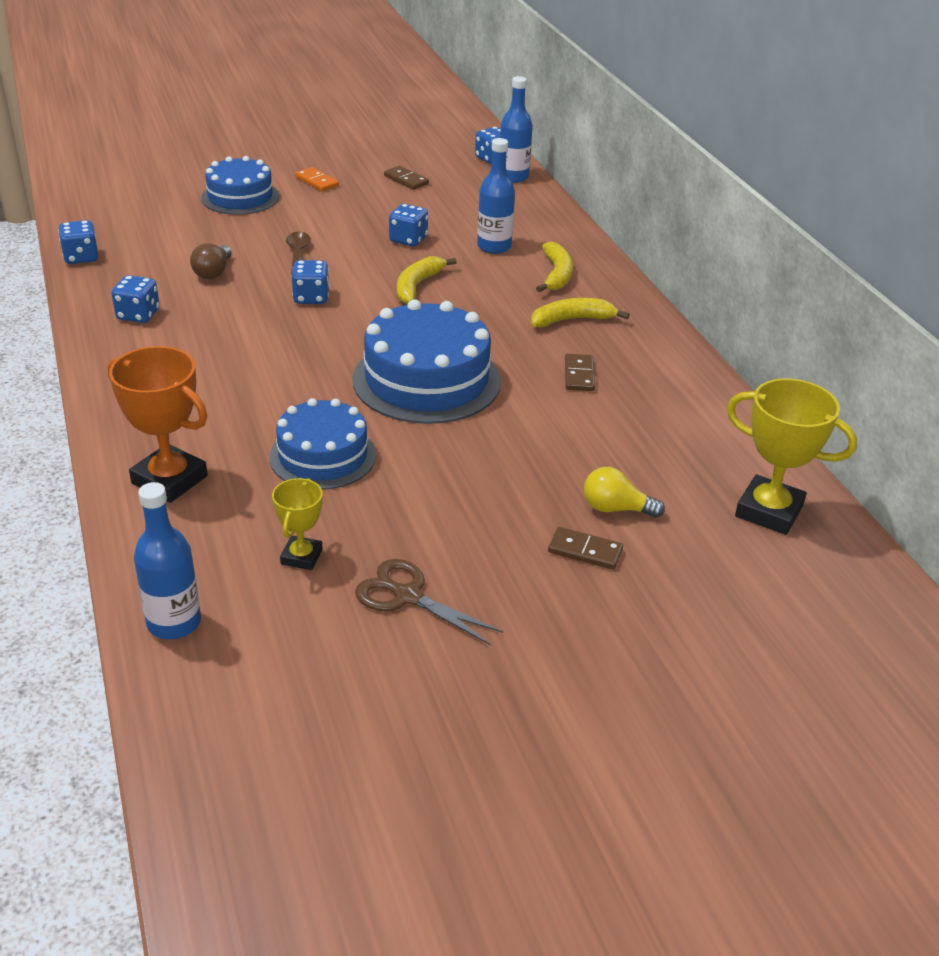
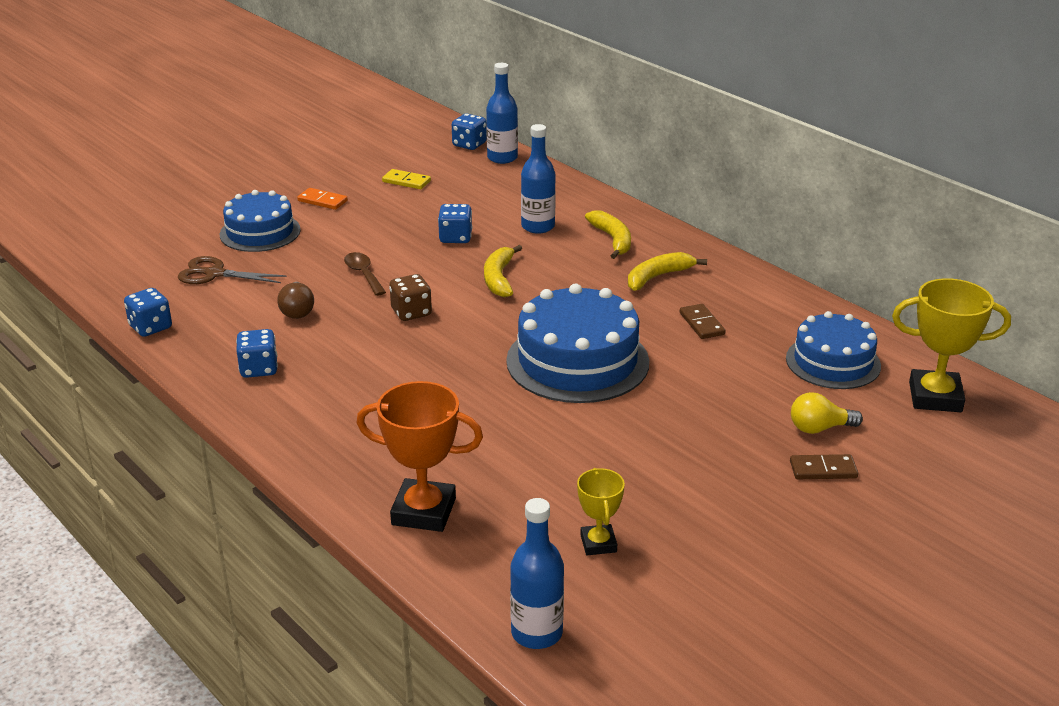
camera: 20 degrees left, 5 degrees down
(311, 297) = (411, 312): blue dice -> brown dice
(323, 456) = (543, 452): blue cake -> blue cake (833, 362)
(406, 180) = (406, 181): brown domino -> yellow domino
(408, 596) = (714, 549): brown scissors -> brown scissors (215, 274)

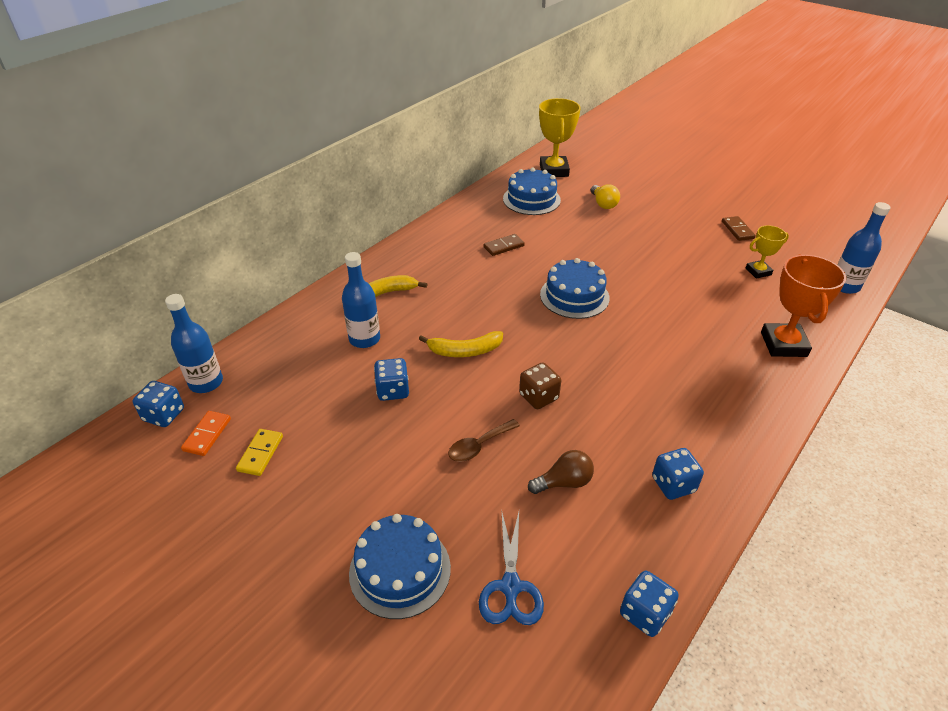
camera: 100 degrees left, 10 degrees up
(215, 274) = (510, 586): brown scissors -> blue scissors
(322, 201) = (312, 525): orange domino -> orange domino (207, 435)
(577, 361) = (574, 296): blue cake -> blue cake, size x0.65
(657, 277) = (442, 268): yellow banana -> none
(823, 470) = (641, 203): brown domino -> brown domino (737, 230)

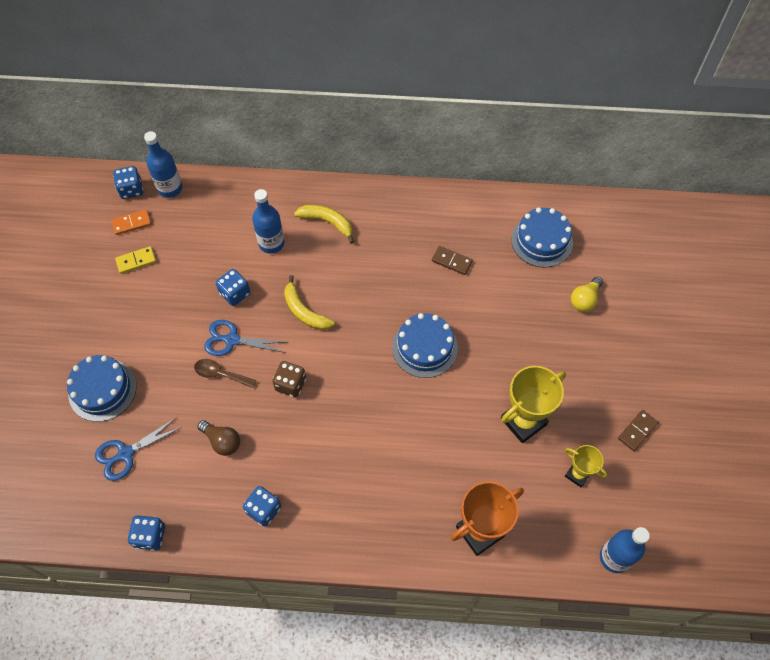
camera: 55 degrees right, 20 degrees up
(446, 418) = (232, 340): none -> blue scissors
(554, 170) = (609, 230): yellow trophy -> yellow trophy (523, 421)

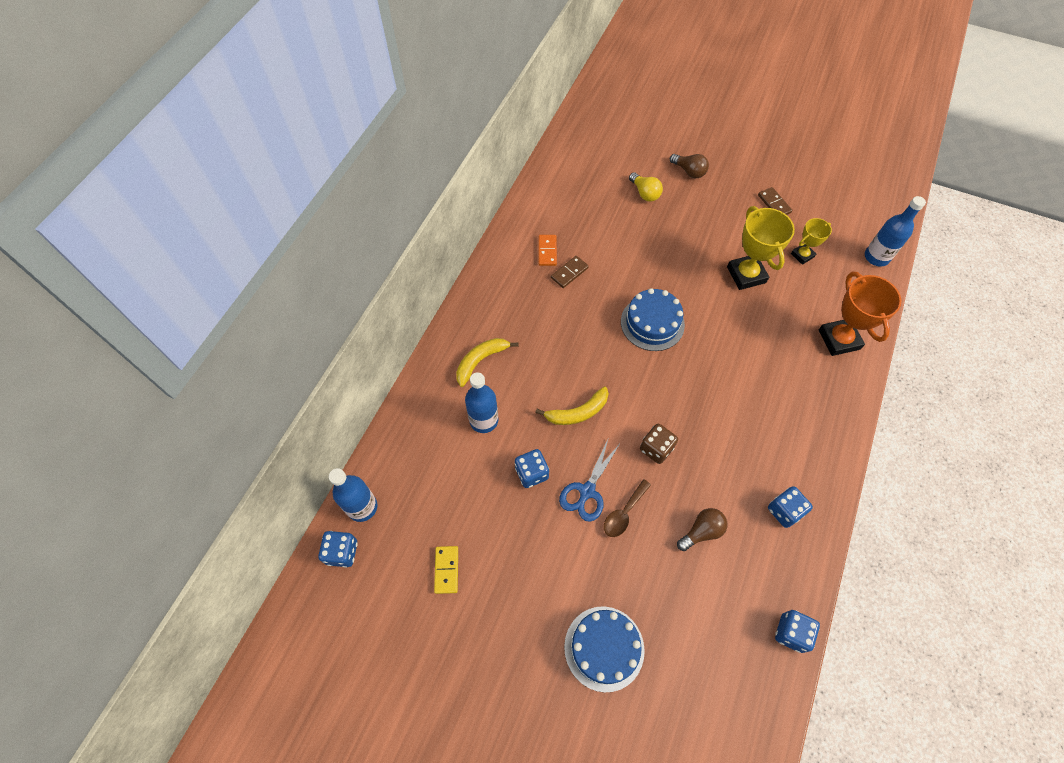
camera: 70 degrees left, 0 degrees up
(125, 454) = (690, 638): blue scissors -> none
(132, 223) = (391, 563): orange domino -> orange domino (547, 251)
(542, 241) = (575, 201): blue cake -> none
(638, 334) = (689, 171): none -> brown light bulb

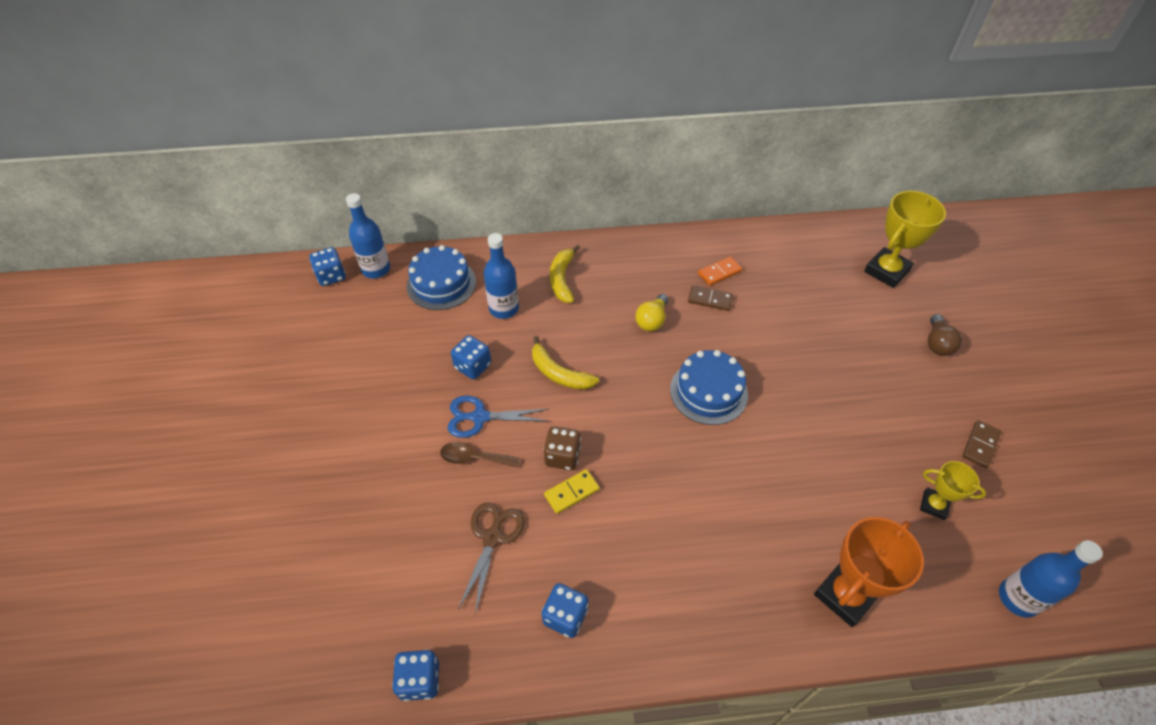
camera: 60 degrees right, 10 degrees down
(446, 570) = (348, 348): yellow domino -> yellow domino (571, 492)
(480, 361) = (562, 279): yellow banana -> yellow banana turned 105 degrees counterclockwise
(604, 648) = (327, 499): blue cake -> blue cake (441, 284)
(645, 193) = (866, 317): yellow light bulb -> yellow light bulb (652, 320)
(701, 531) = (492, 538): brown light bulb -> brown scissors
(746, 275) = (849, 455): yellow trophy -> yellow trophy (886, 271)

